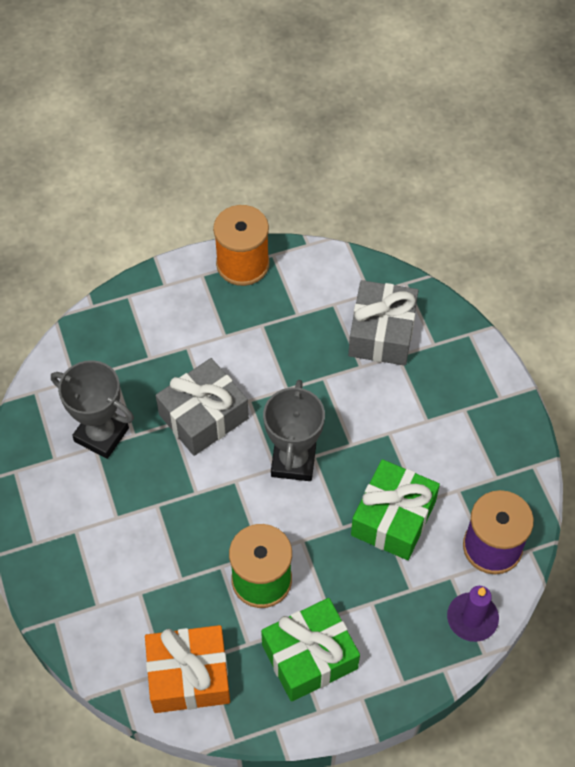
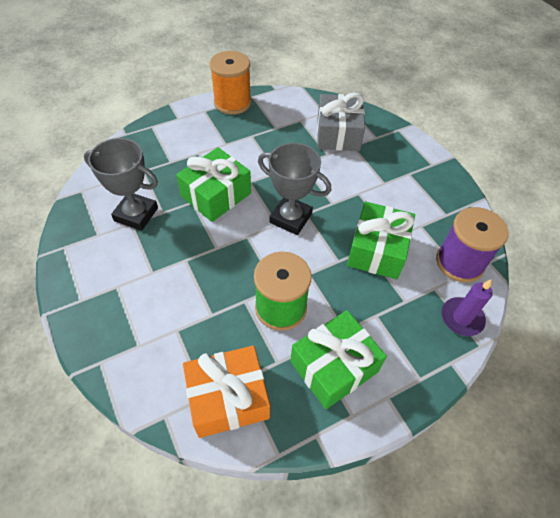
camera: 10 degrees left, 5 degrees down
(203, 416) = (216, 195): grey gift -> green gift
(293, 461) = (290, 218): grey trophy -> grey trophy turned 60 degrees counterclockwise

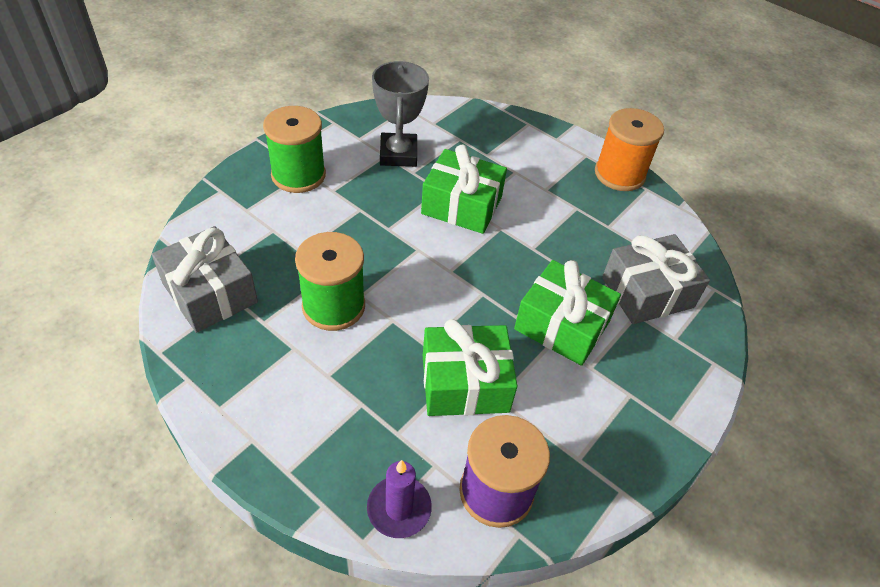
camera: 65 degrees right, 5 degrees down
(118, 292) = (298, 175): none -> green spool
(228, 398) = (210, 293): orange gift -> grey gift
(290, 218) = (466, 281): grey trophy -> none
(334, 366) = (275, 375): green gift -> green gift (562, 325)

